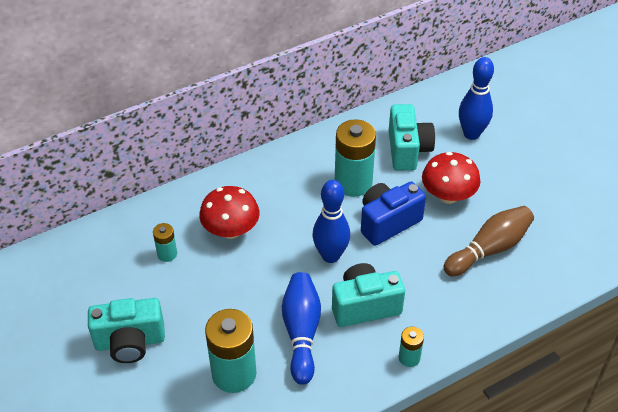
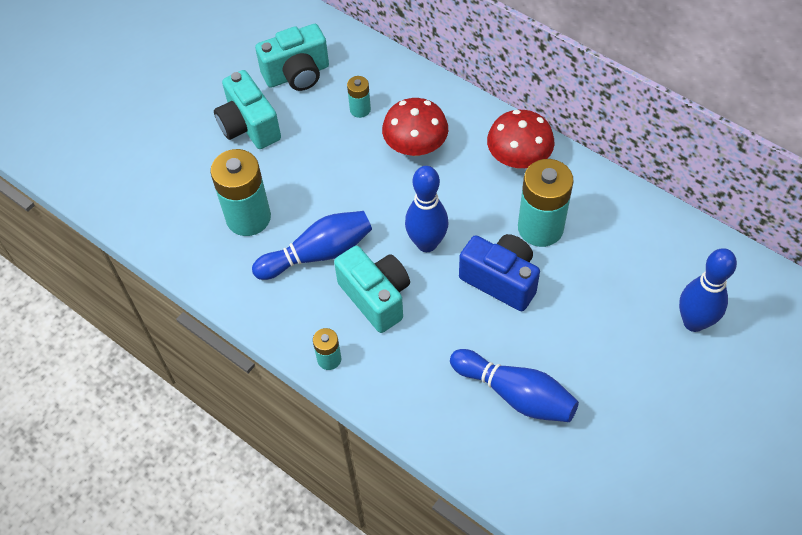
camera: 70 degrees right, 10 degrees up
(407, 150) = (623, 263): turquoise camera -> turquoise camera (297, 74)
(448, 195) = (575, 327): red mushroom -> red mushroom (518, 159)
(489, 249) = (515, 394): brown bowling pin -> blue bowling pin

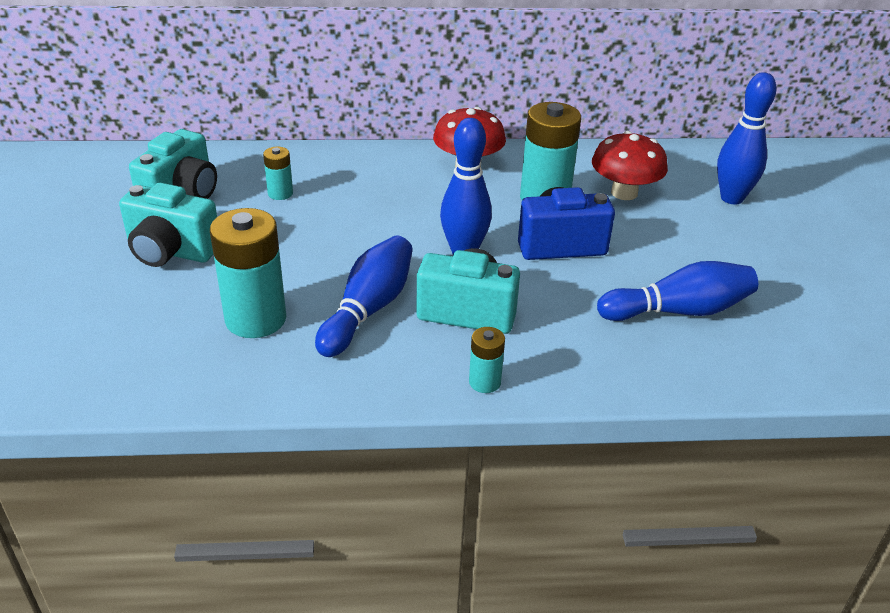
camera: 45 degrees left, 20 degrees down
(415, 146) = (367, 195): red mushroom -> red mushroom (624, 193)

